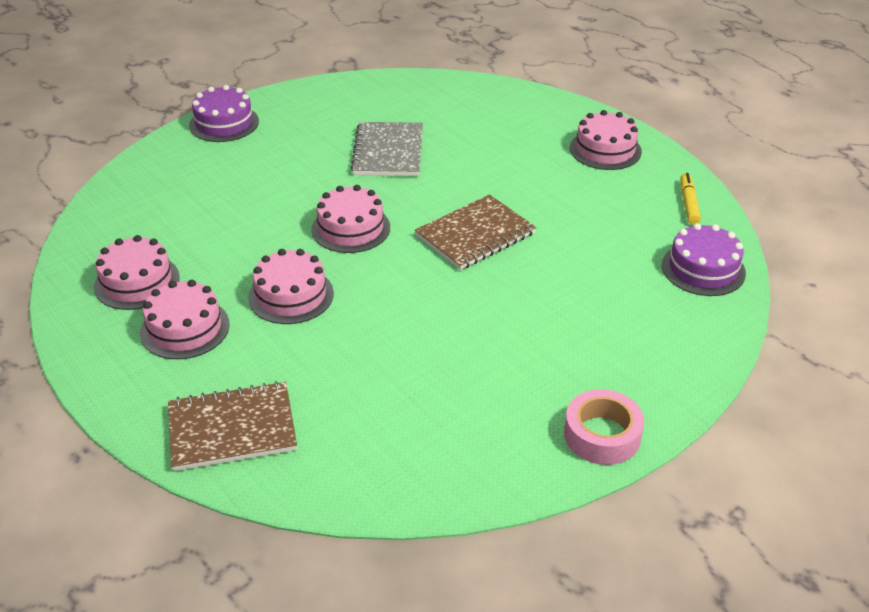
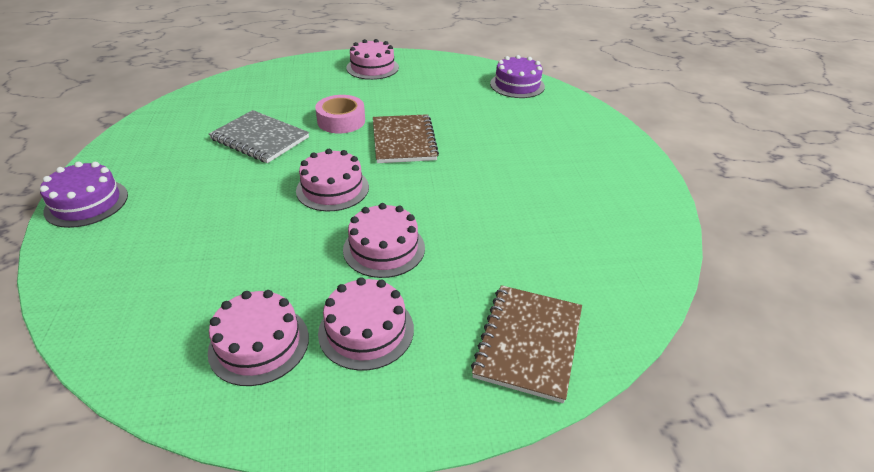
camera: 60 degrees left, 0 degrees up
(602, 435) = (638, 170): pink tape -> pink tape (341, 121)
(688, 203) = (455, 66): yellow marker -> none

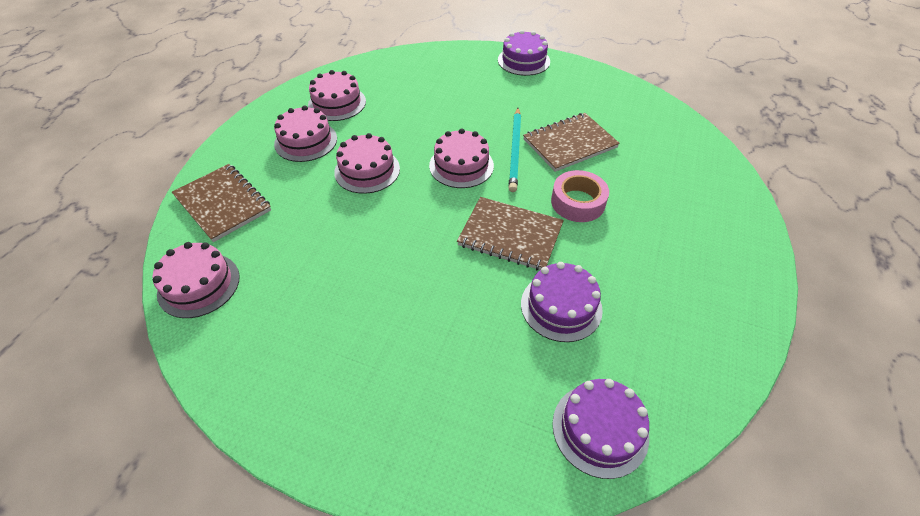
camera: 120 degrees right, 10 degrees up
(260, 138) = (570, 144): grey notebook -> brown notebook
(288, 164) = (515, 151): none -> turquoise pencil
(372, 68) = (716, 272): pink cake -> pink cake (199, 285)
(450, 109) = (561, 306): none -> purple cake

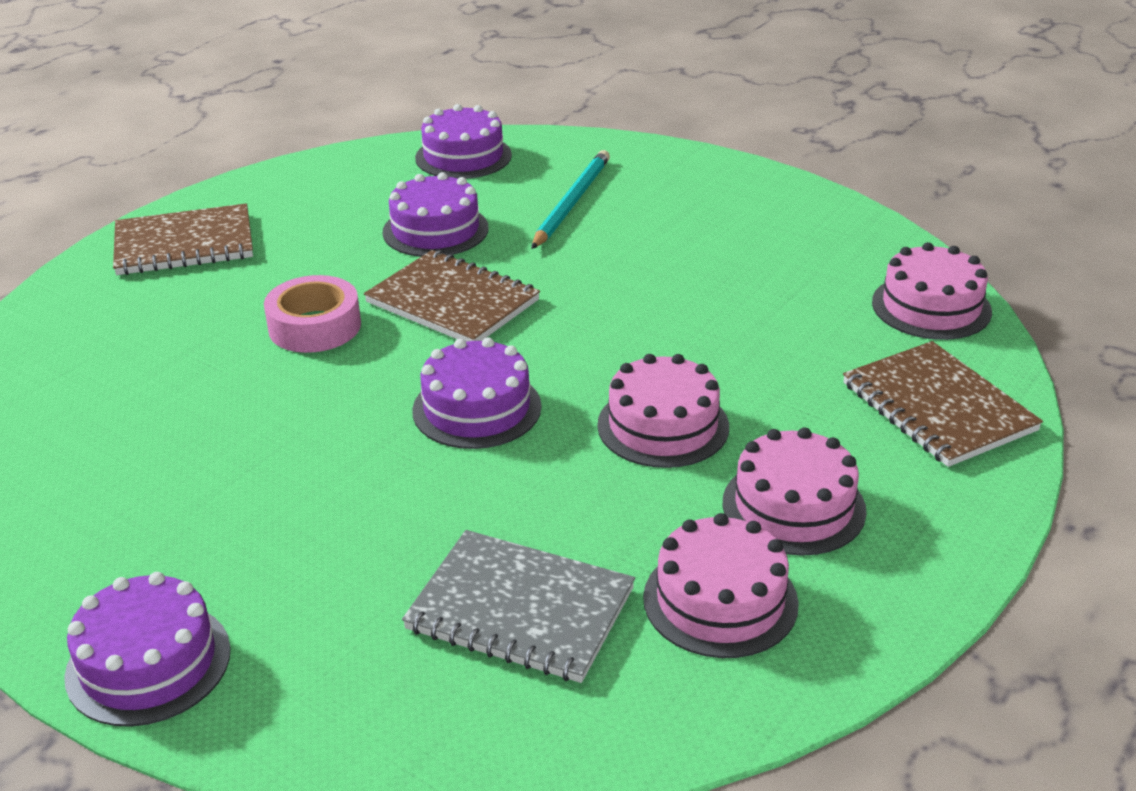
camera: 165 degrees left, 15 degrees down
(409, 90) = (520, 609): none -> grey notebook
(461, 165) = (477, 408): pink cake -> purple cake
(515, 151) = (356, 420): turquoise pencil -> turquoise pencil (572, 202)
(570, 144) = (240, 417): brown notebook -> brown notebook (184, 244)

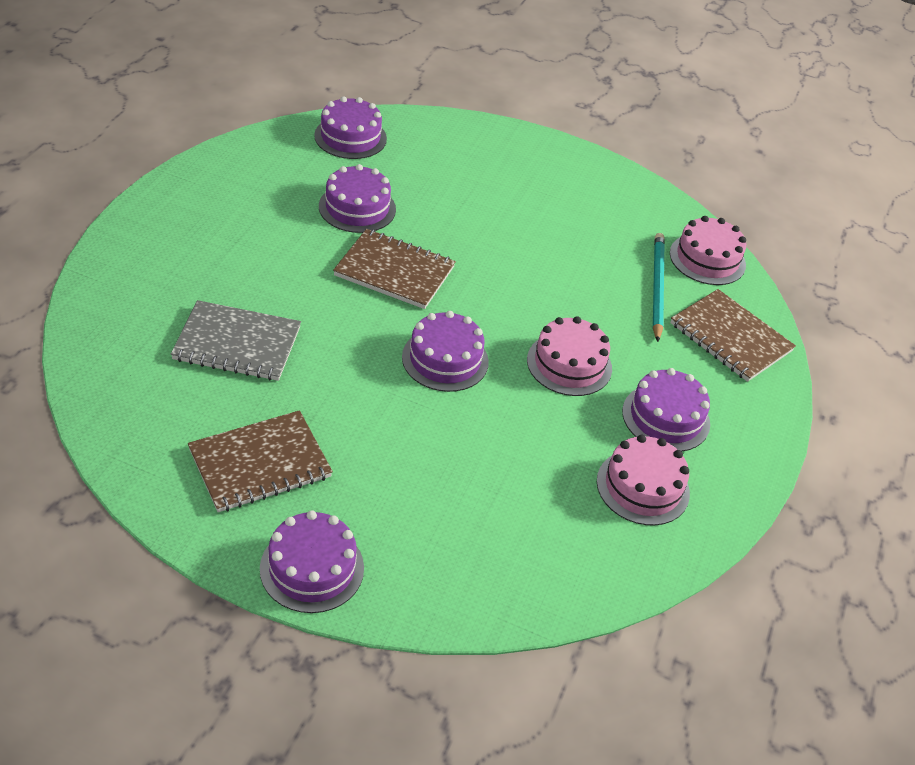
camera: 20 degrees left, 10 degrees up
(184, 244) = (173, 228): brown notebook -> brown notebook (260, 463)
(315, 326) = (305, 298): pink tape -> none
(520, 609) = (528, 505): grey notebook -> grey notebook (237, 343)
(572, 202) = (445, 178): turquoise pencil -> turquoise pencil (657, 287)
(793, 506) = (666, 417): pink cake -> purple cake

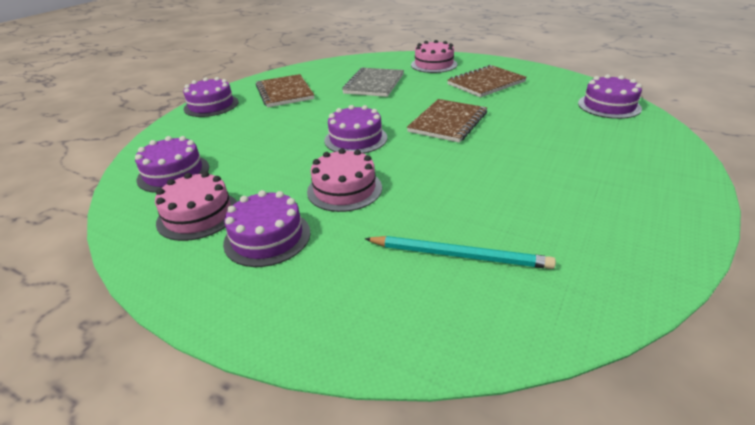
camera: 105 degrees right, 10 degrees down
(357, 208) = (517, 110): purple cake -> purple cake (173, 173)
(707, 259) = (531, 311): pink cake -> pink cake (434, 64)
(730, 337) = (376, 308): brown notebook -> brown notebook (486, 83)

